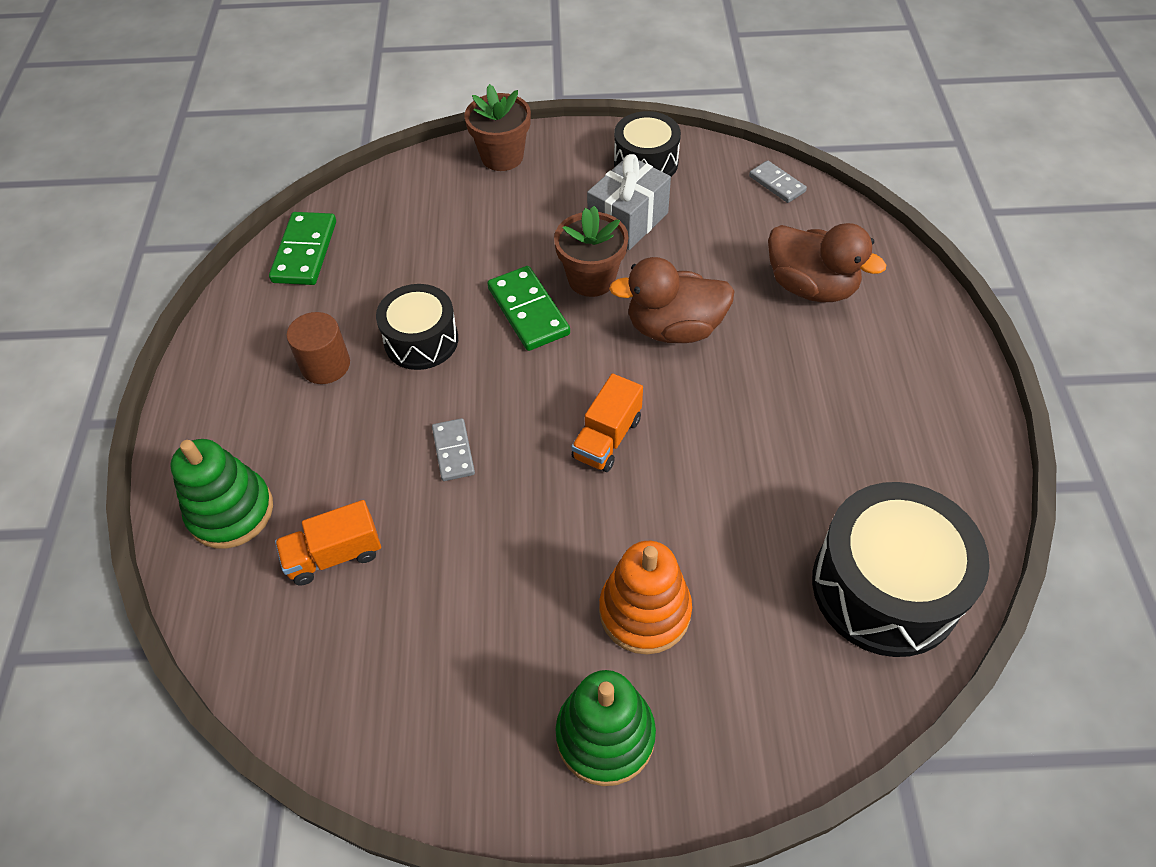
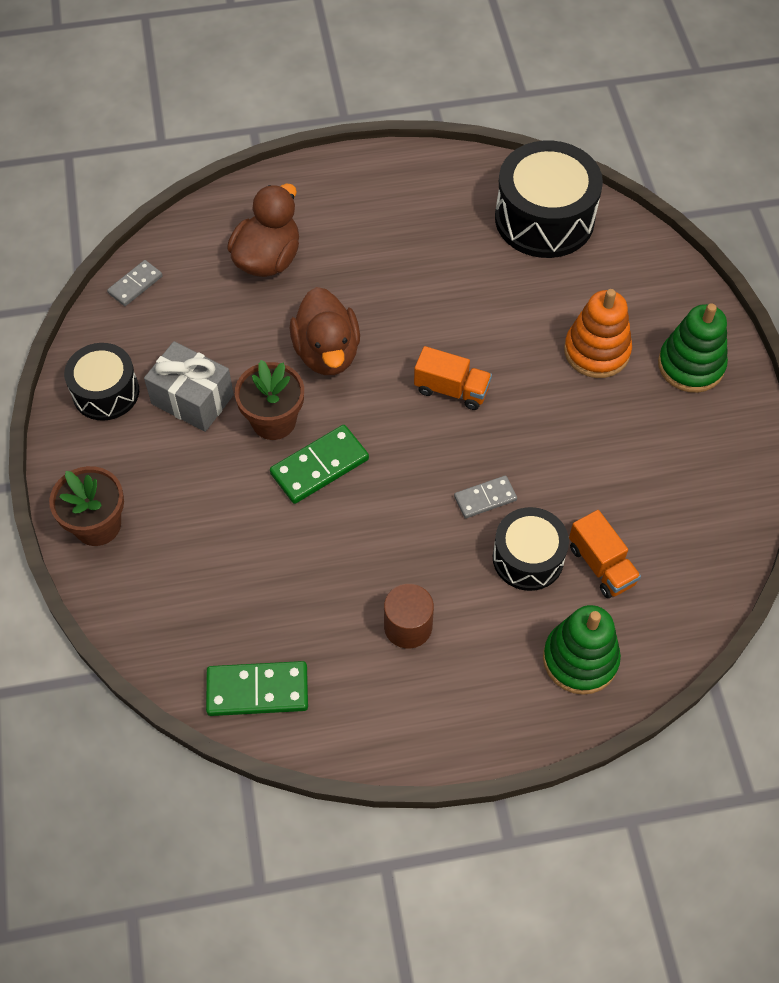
camera: 100 degrees left, 5 degrees up
(421, 340) = (366, 549): black drum -> black drum (528, 558)

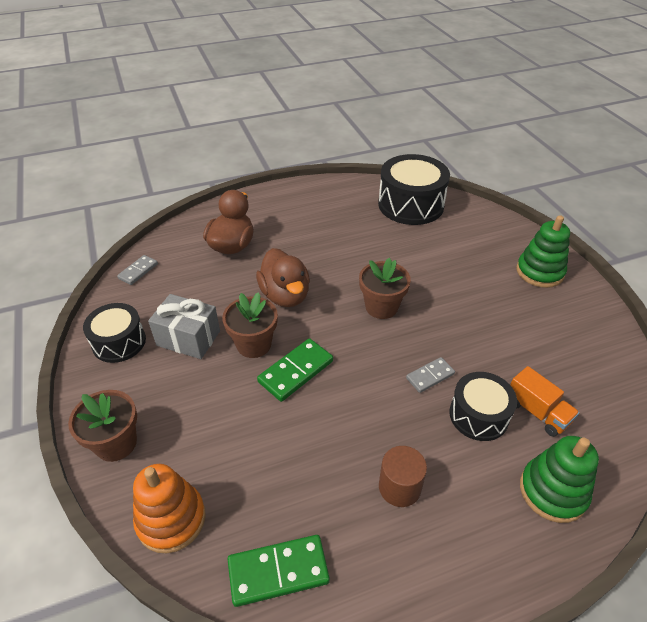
camera: 10 degrees left, 15 degrees down
(451, 389) = (381, 307): orange truck -> brown flower pot
(596, 351) = (473, 271): orange stacking toy -> orange stacking toy (171, 519)

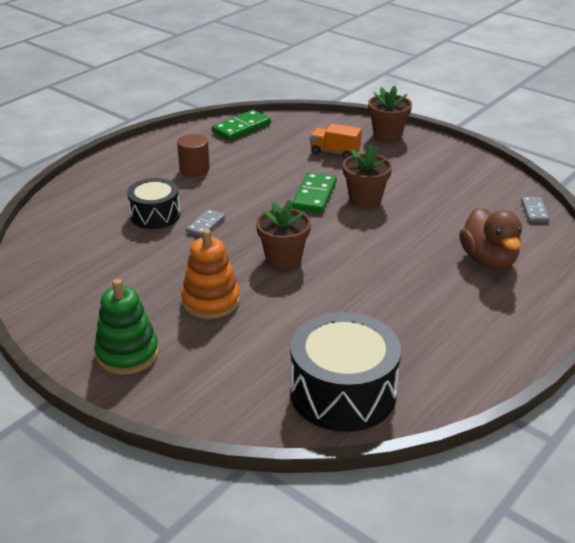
camera: 150 degrees right, 10 degrees down
(119, 342) = (465, 169): black drum -> none
(171, 519) = (316, 124): orange stacking toy -> orange stacking toy (211, 301)
(188, 338) = (419, 187): grey gift -> none
(285, 295) = (381, 238): brown duck -> none
(537, 412) = (108, 231): orange truck -> orange truck (335, 152)
(553, 491) = (90, 195): green stacking toy -> none

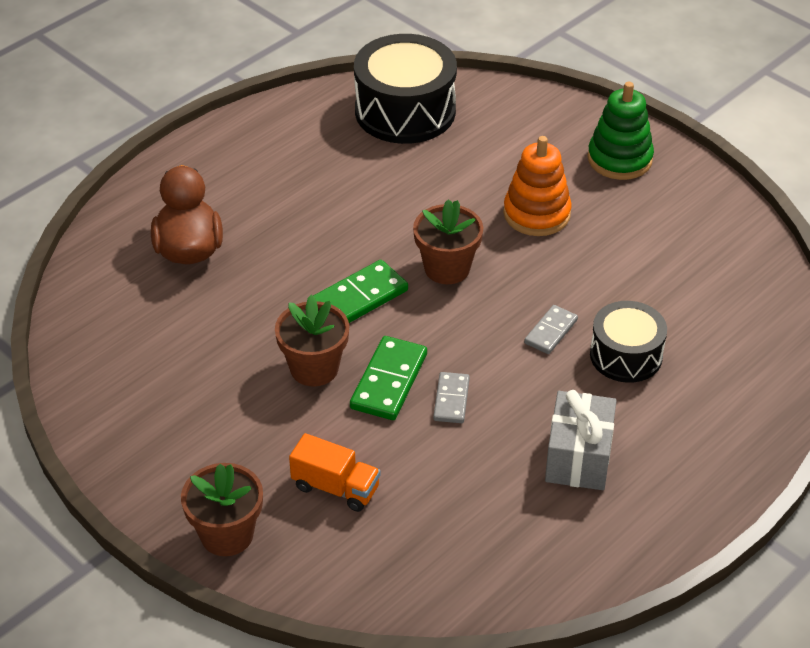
camera: 175 degrees left, 10 degrees up
(194, 169) = (578, 457): brown cylinder -> grey gift
(241, 128) = (499, 577): green domino -> green domino (358, 298)
(534, 211) = (78, 328): grey domino -> grey domino (451, 400)

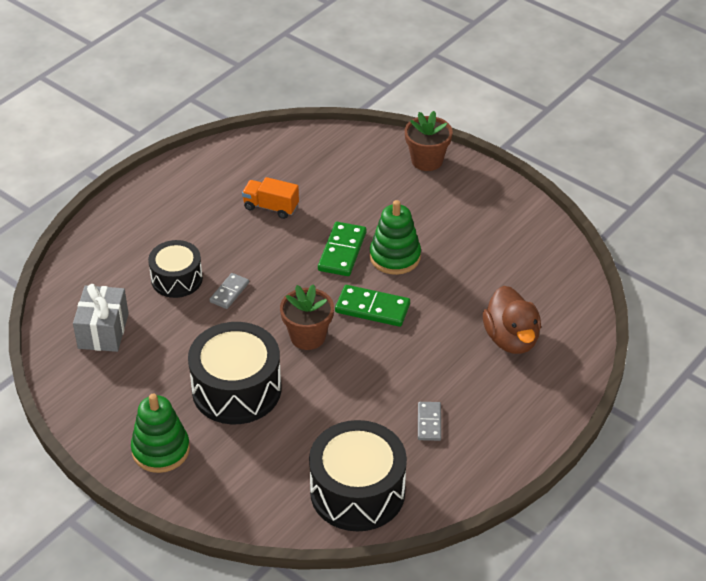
camera: 175 degrees right, 0 degrees up
(314, 368) = (395, 257): brown flower pot -> green stacking toy
(335, 487) = (367, 188): orange truck -> orange truck (271, 207)
(358, 298) = (372, 308): green domino -> green domino turned 60 degrees clockwise
(451, 400) = (299, 242): grey domino -> grey domino (429, 422)
(536, 214) = (236, 389): orange stacking toy -> black drum
(578, 457) = (215, 213): grey gift -> grey gift (103, 331)

